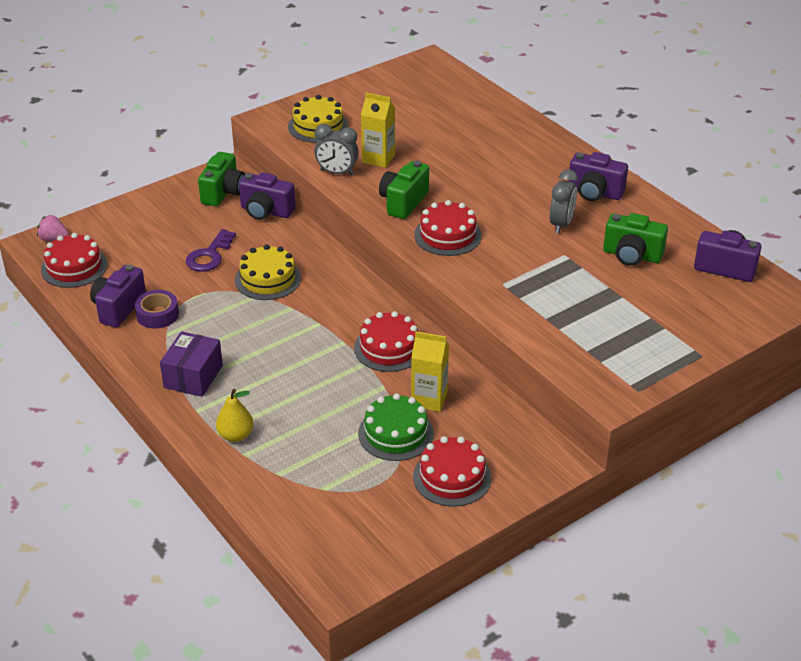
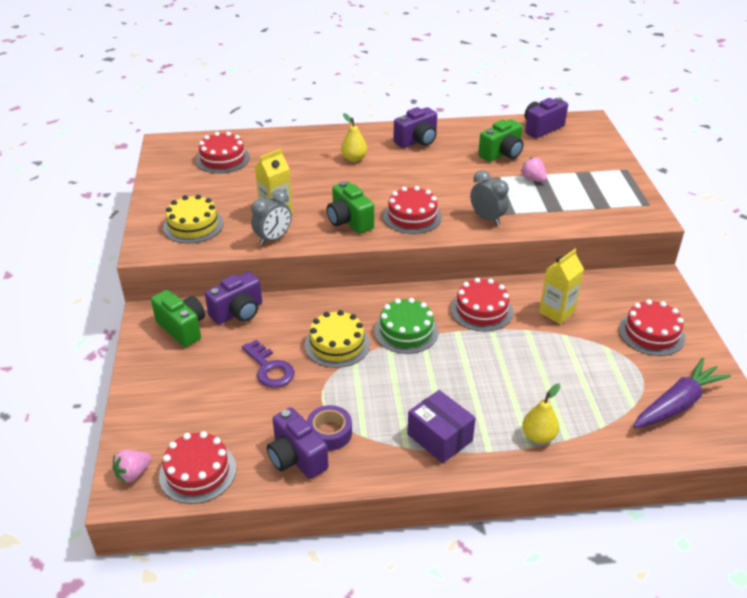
camera: 60 degrees left, 0 degrees up
(349, 520) = (677, 404): none -> purple carrot
(395, 433) = (587, 343): green cake -> green cake (406, 331)
(435, 98) = (222, 159): none -> red cake
(516, 167) = (354, 158): none -> yellow pear
(561, 224) = (442, 166): grey clock -> grey clock (487, 218)
(601, 292) = (533, 179): none -> pink strawberry

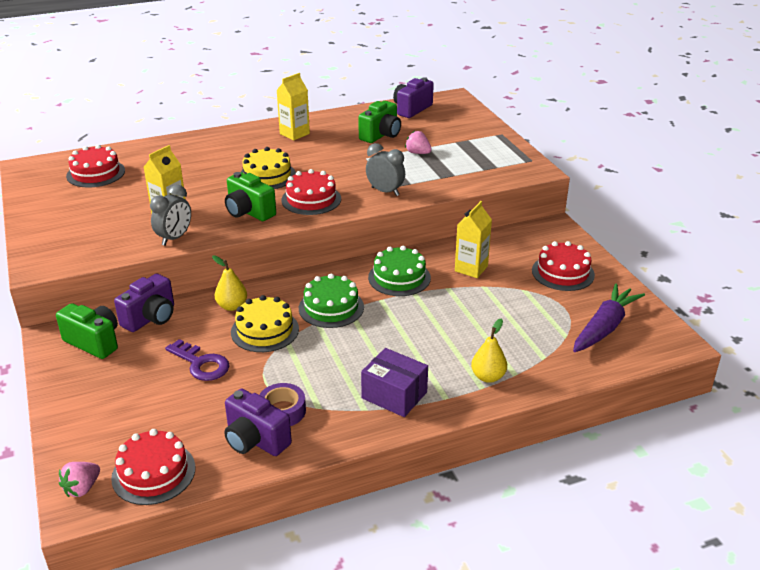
camera: 15 degrees left, 5 degrees down
(193, 225) = (83, 238): yellow cake -> yellow cake (267, 176)
(354, 158) = (235, 156): yellow pear -> yellow pear (232, 306)
(417, 141) = (294, 134): purple camera -> yellow carton
(481, 310) = (399, 278): red cake -> green cake

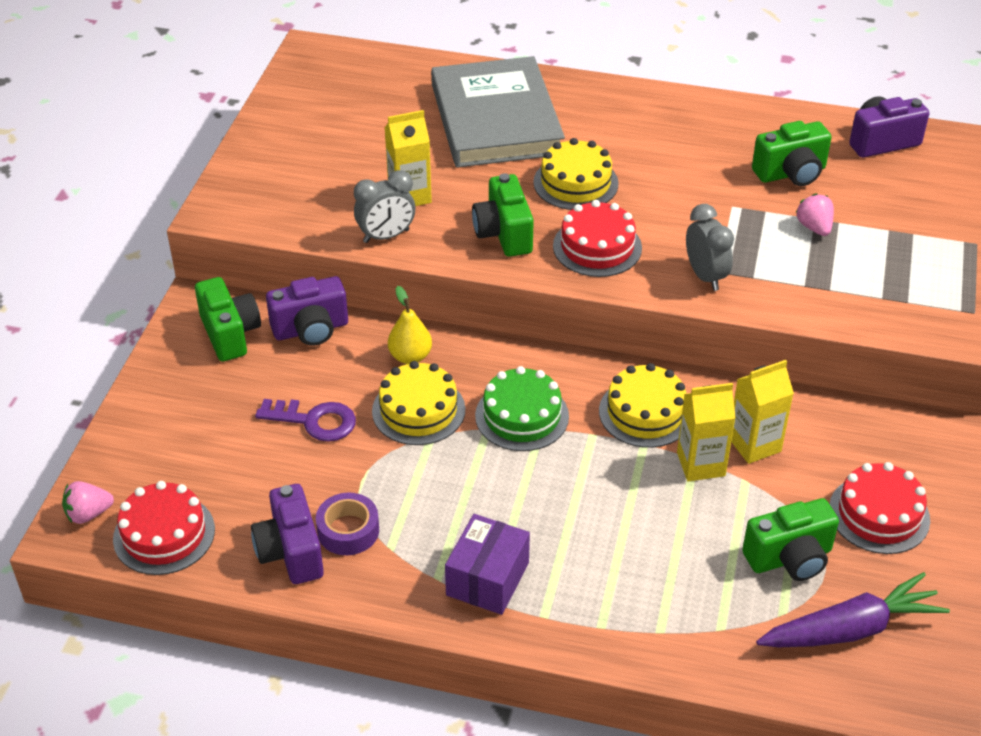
camera: 35 degrees right, 10 degrees up
(96, 173) = (377, 93): red cake -> none
(187, 162) = (496, 119): none -> grey book
(201, 364) = (314, 421): purple key -> purple key turned 60 degrees counterclockwise
(294, 134) = (673, 123): yellow carton -> yellow carton (701, 464)
(394, 395) = (487, 579): purple box -> purple box turned 45 degrees clockwise
(399, 278) = (645, 412): green cake -> yellow cake
(488, 377) = (622, 616): yellow pear -> none
(542, 310) = (790, 558): none -> green camera

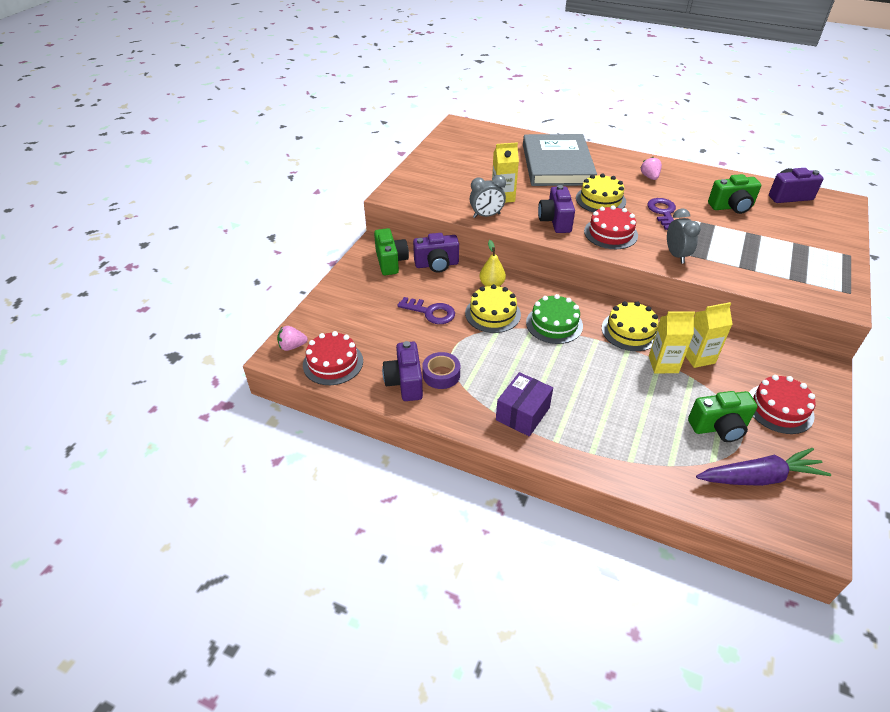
camera: 10 degrees right, 0 degrees up
(503, 234) = (555, 221): green camera -> purple camera
(680, 196) = (663, 212): none -> purple key
(814, 227) = (745, 236): pink strawberry -> pink strawberry (649, 177)

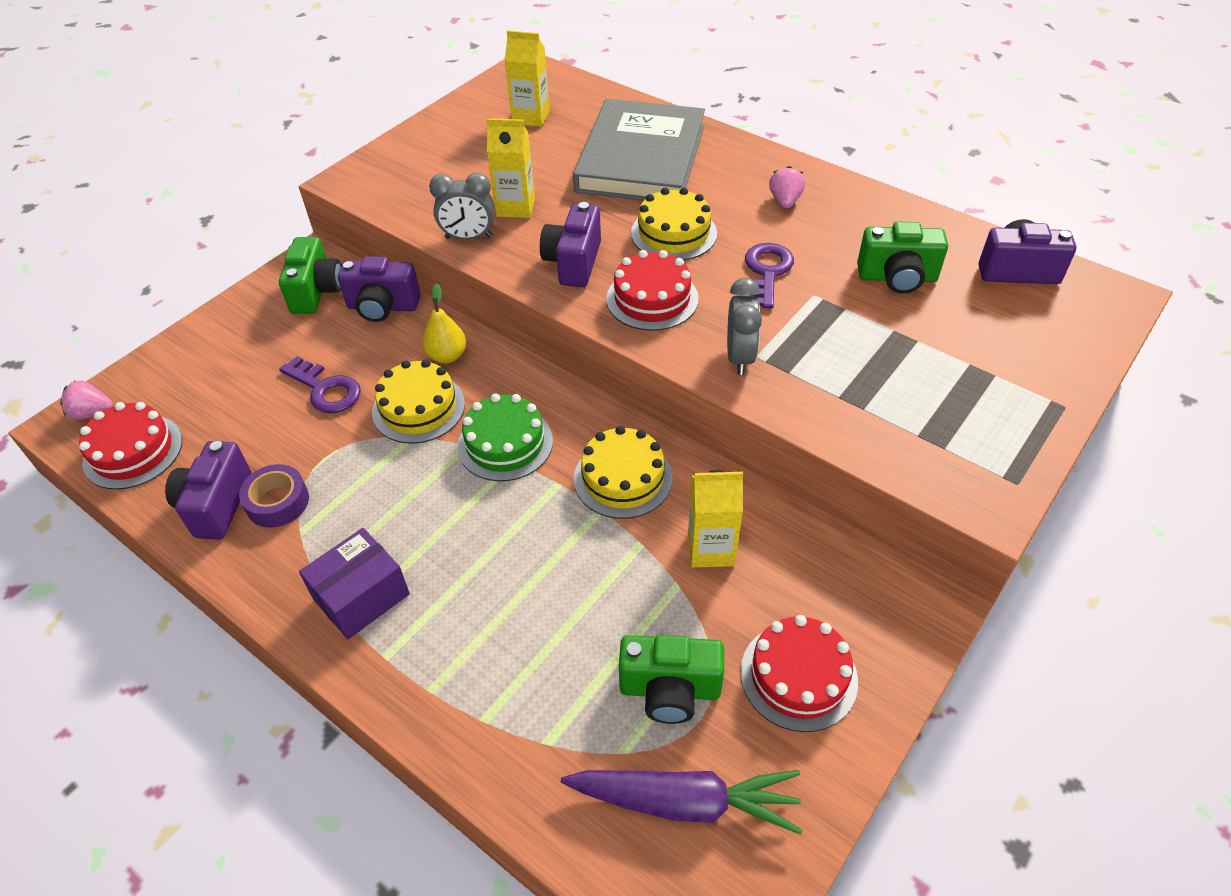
camera: 15 degrees right, 5 degrees up
(663, 364) = (643, 551): yellow carton -> yellow carton (531, 117)

